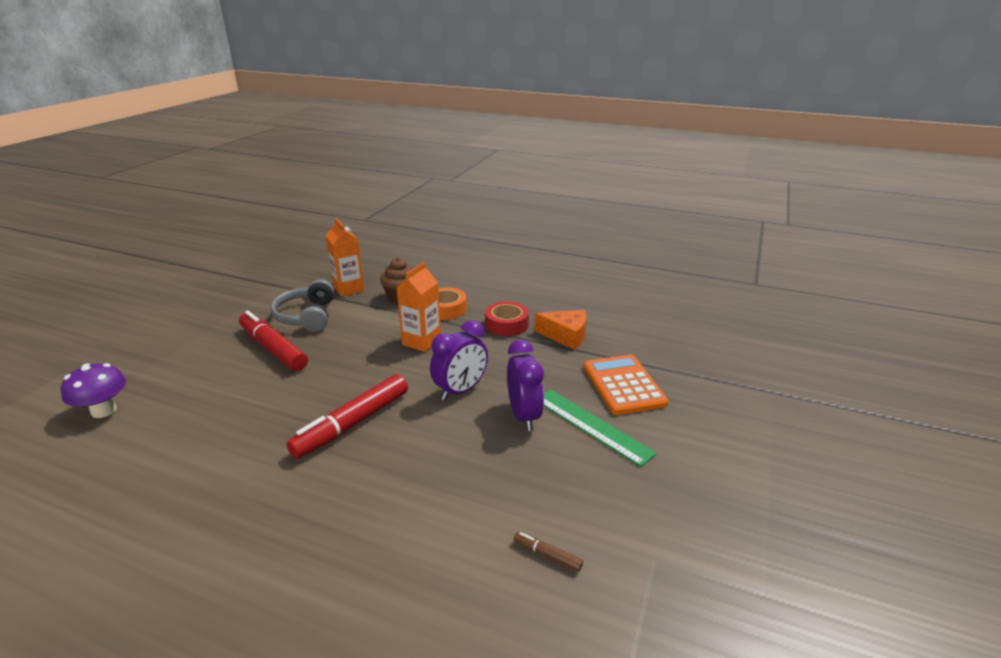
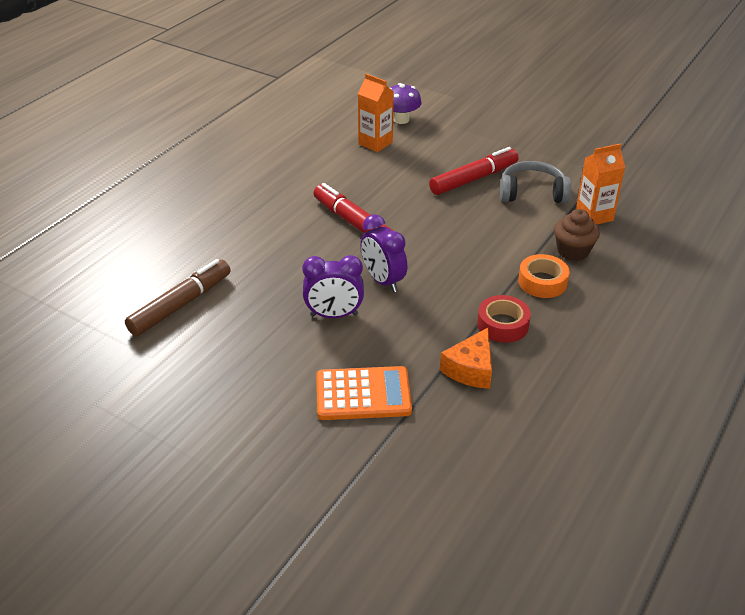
camera: 100 degrees right, 10 degrees up
(421, 342) = (473, 262): orange carton -> orange carton (375, 143)
(547, 555) = (181, 305): brown marker -> brown marker, size x2.40
(591, 425) = (306, 356): green ruler -> none

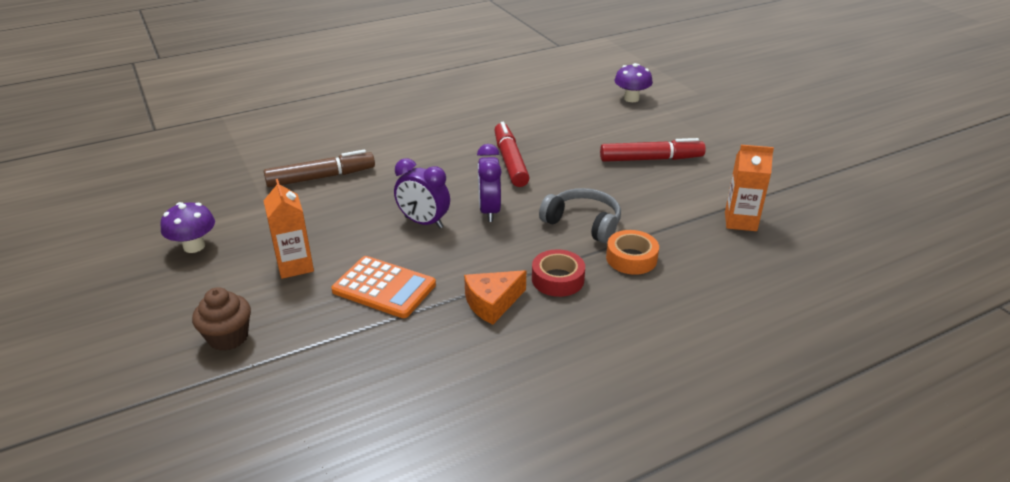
camera: 30 degrees right, 5 degrees down
(124, 431) = (194, 246): none -> purple mushroom
(375, 143) = (590, 110): orange carton -> orange carton (295, 266)
(532, 193) = (696, 185): grey headphones -> grey headphones (583, 223)
(573, 251) = (688, 243): brown cupcake -> brown cupcake (228, 337)

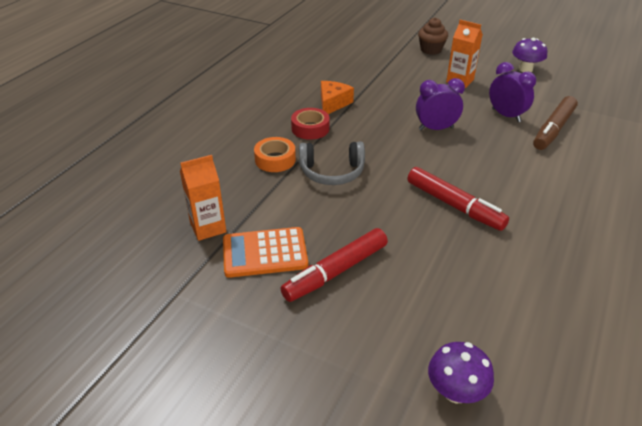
camera: 145 degrees right, 5 degrees up
(384, 288) = (398, 89): orange calculator -> orange calculator (265, 253)
(489, 211) = (407, 154): purple clock -> purple clock (506, 115)

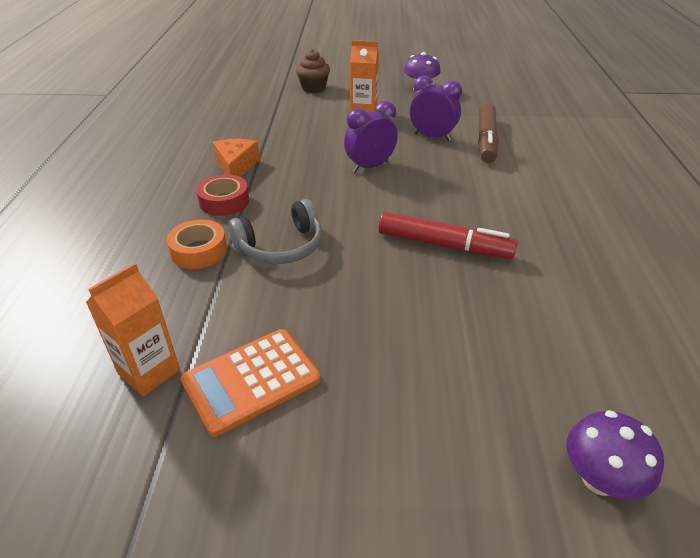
camera: 25 degrees left, 0 degrees up
(336, 271) = (359, 373): red marker -> none

